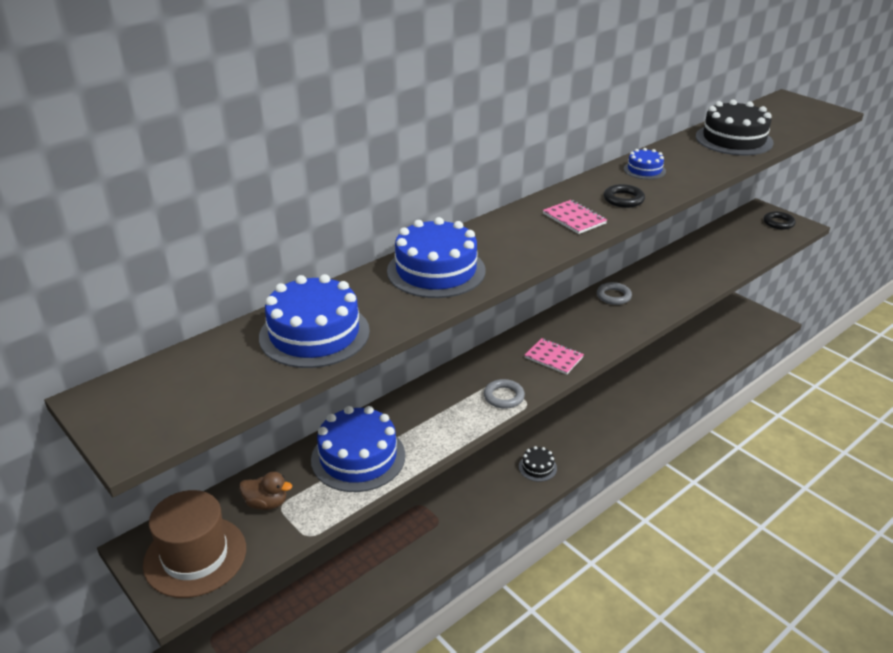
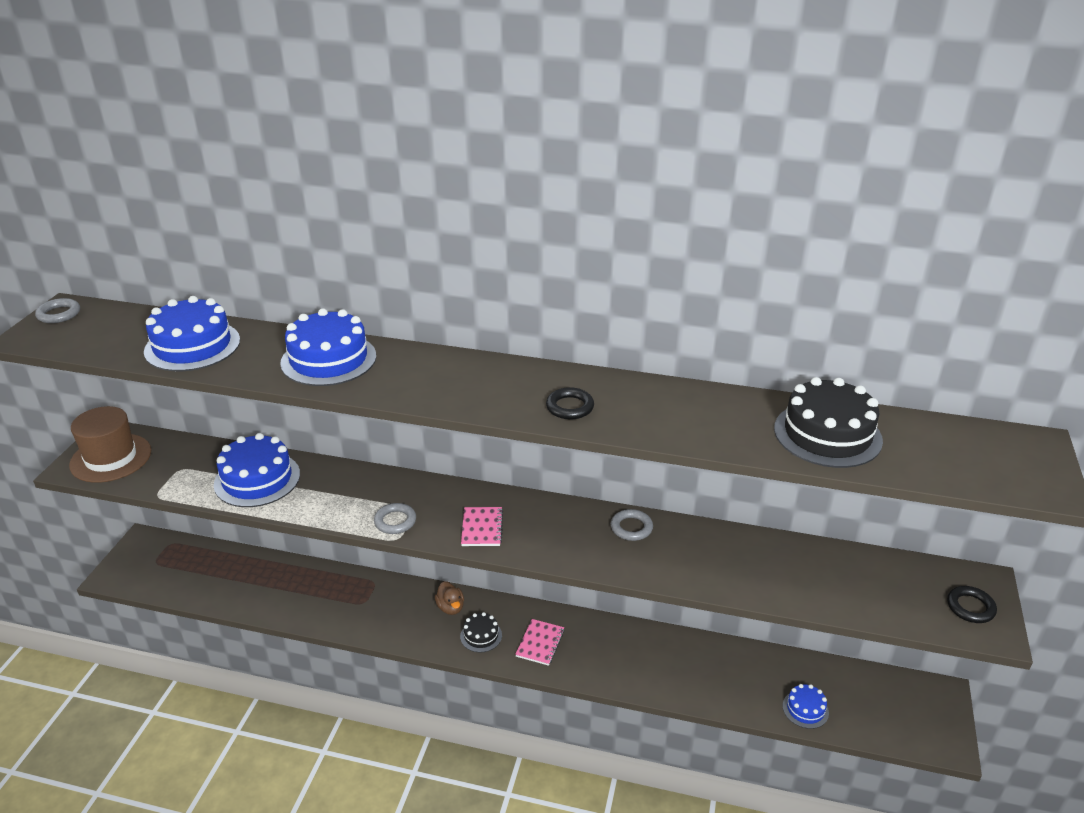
camera: 55 degrees right, 0 degrees up
(107, 408) = (59, 314): none -> grey ring
(266, 503) = (179, 462): brown duck -> brown duck (450, 607)
(574, 219) = (495, 393): pink notebook -> pink notebook (540, 643)
(644, 170) = (657, 399): blue cake -> blue cake (805, 709)

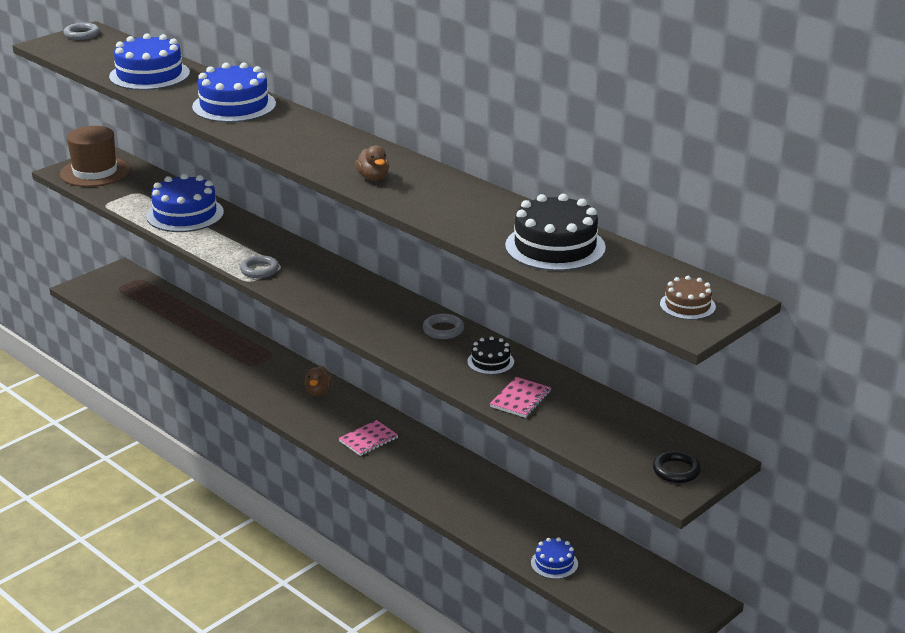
camera: 30 degrees right, 5 degrees down
(481, 636) = (324, 418): black cake -> black cake (490, 362)
(482, 528) = (321, 294): pink notebook -> pink notebook (520, 399)
(570, 407) = (373, 178): black ring -> brown duck
(1014, 463) = (687, 305): none -> brown cake

